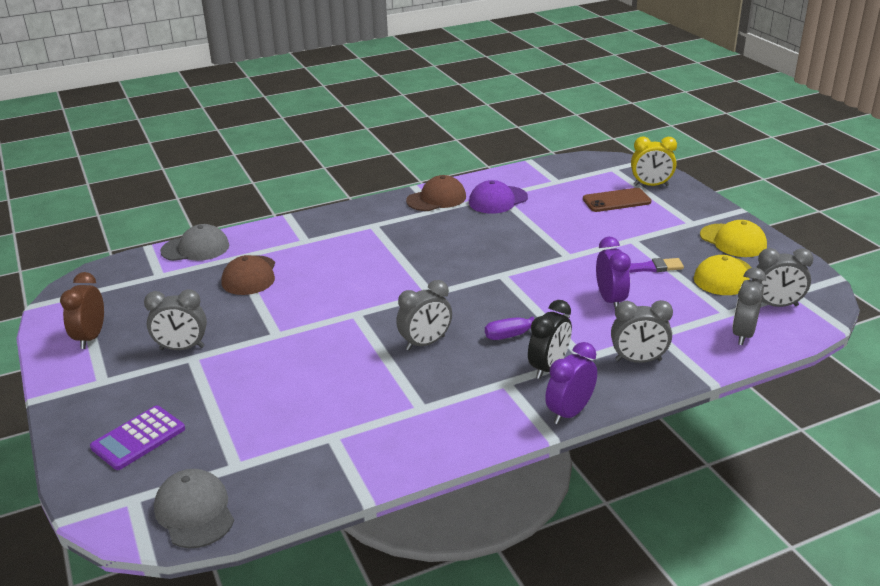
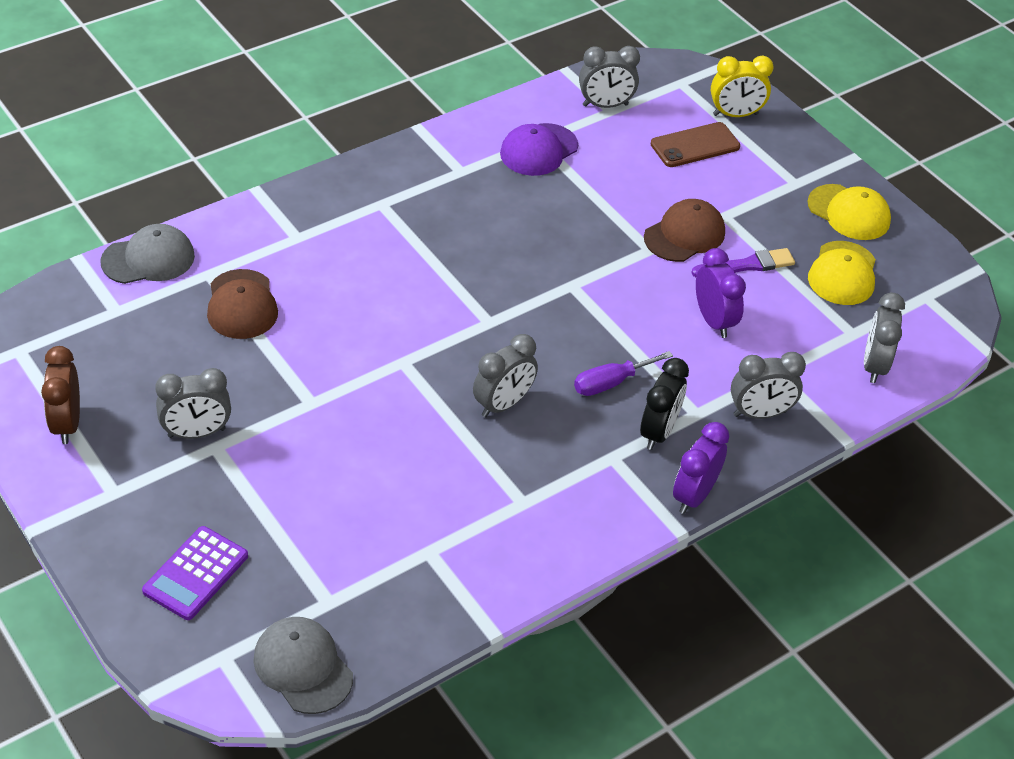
camera: 15 degrees left, 15 degrees up
(436, 199) = (455, 150): brown cap -> brown cap (684, 235)
(776, 305) = (908, 318): grey clock -> grey clock (605, 105)

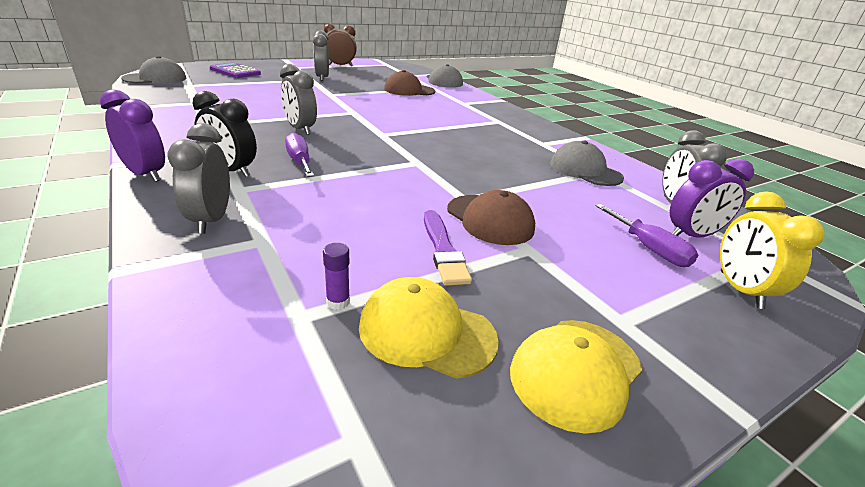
camera: 95 degrees right, 15 degrees down
(538, 150) = (585, 170): purple cap -> grey cap
(695, 145) = (649, 248): brown phone -> purple screwdriver
(713, 321) = (357, 216): purple clock -> purple clock (691, 236)
(832, 317) = (338, 302): none -> purple glue stick
(874, 365) = (225, 325): grey clock -> none

